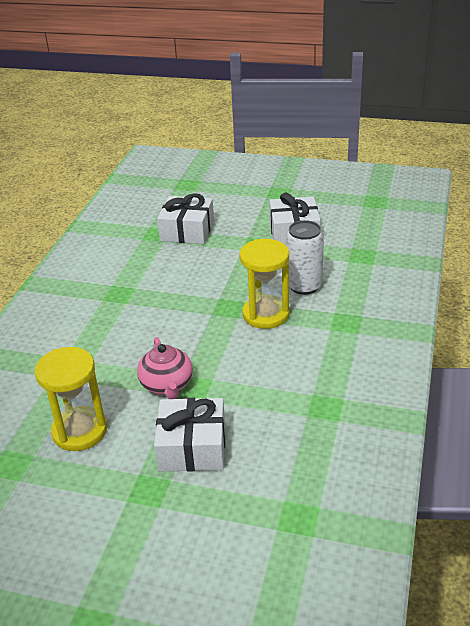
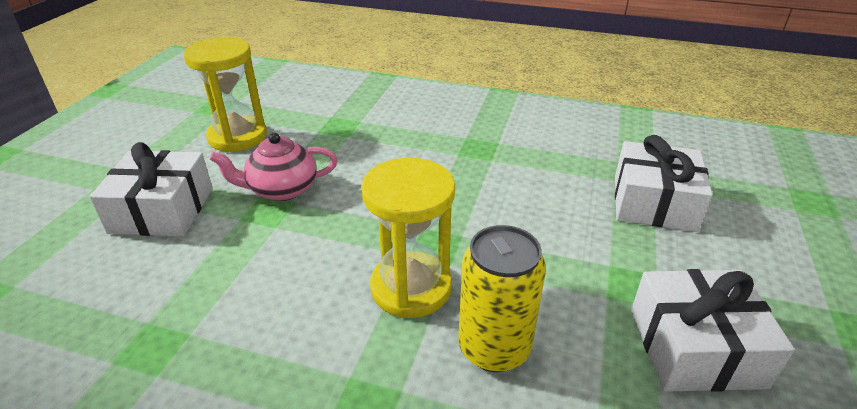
camera: 90 degrees right, 0 degrees up
(304, 286) = (494, 348): white can -> yellow can

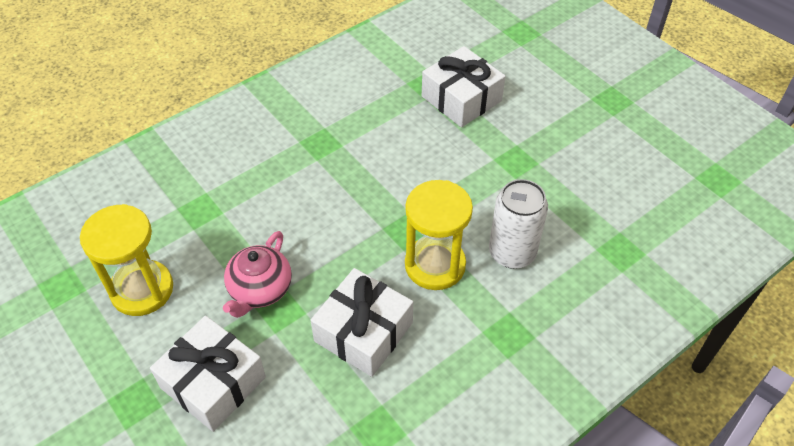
camera: 55 degrees left, 15 degrees up
(494, 348) = (512, 253): yellow can -> white can
(695, 347) = (574, 169): white gift -> white gift (363, 332)

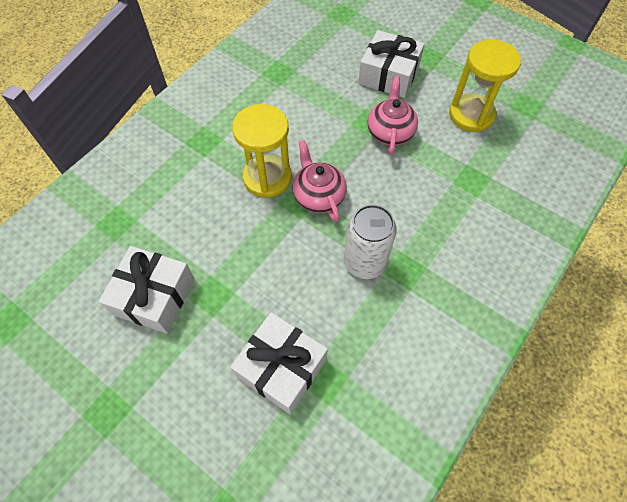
camera: 165 degrees right, 10 degrees up
(363, 332) = (306, 121): white gift -> white gift (154, 296)
(381, 231) = (318, 196): none -> pink teapot
(512, 253) = (207, 201): white can -> white can (364, 262)

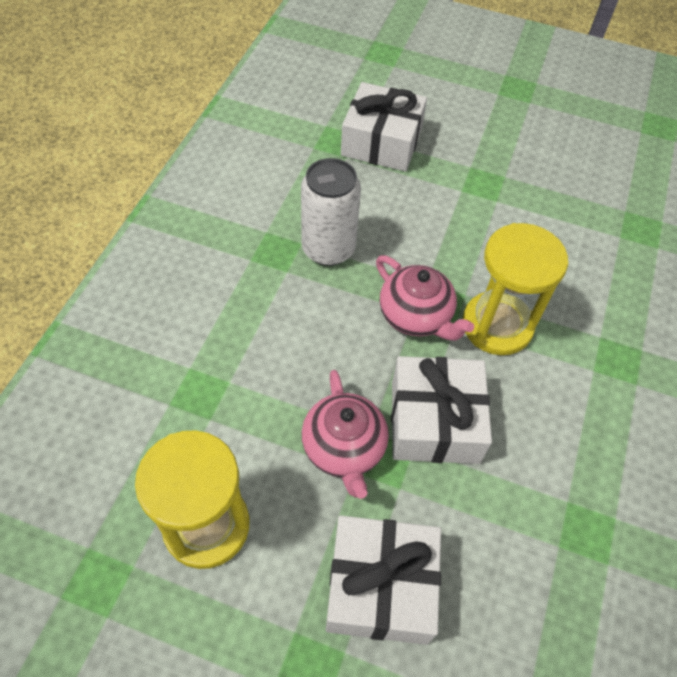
camera: 160 degrees right, 5 degrees down
(154, 296) = (542, 170): white gift -> white gift (434, 421)

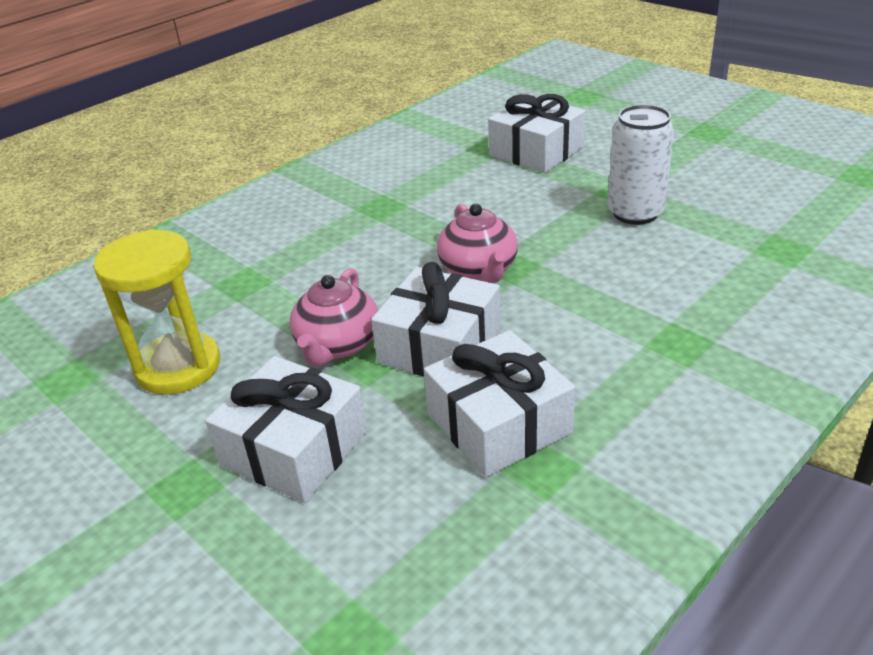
camera: 30 degrees right, 20 degrees down
(328, 249) = (429, 213): white can -> white can (635, 213)
(497, 325) = (558, 292): yellow hourglass -> none
(531, 495) = (499, 423): none -> white gift

